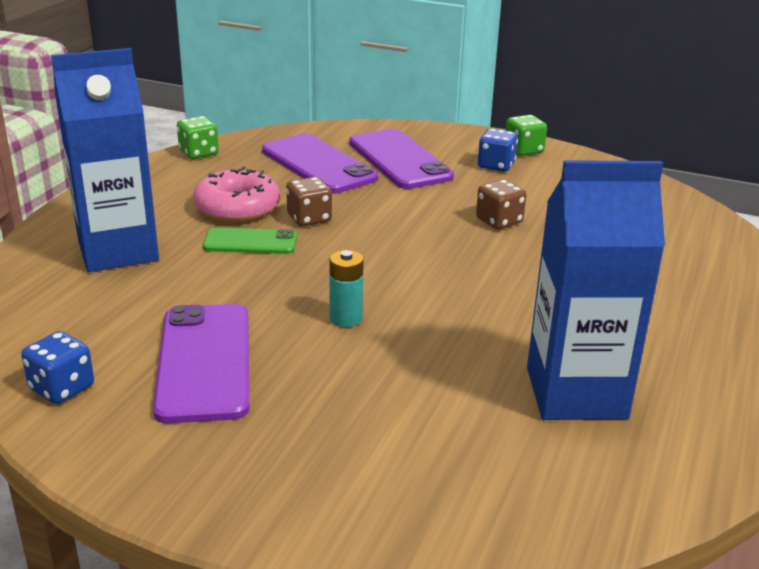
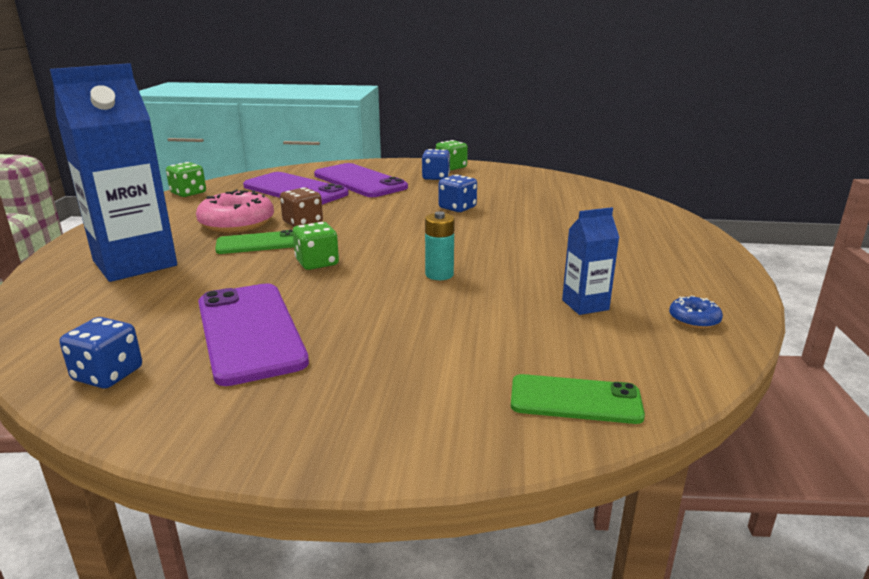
camera: 15 degrees left, 5 degrees down
(303, 281) = (317, 263): none -> green dice
(346, 318) = (366, 283): turquoise battery -> turquoise battery (439, 274)
(496, 511) = (575, 400): none -> green phone
(499, 221) = (457, 208): brown dice -> blue dice
(576, 393) = (585, 305): blue carton -> blue carton, size x0.47
(694, 437) = (694, 319): none -> blue donut

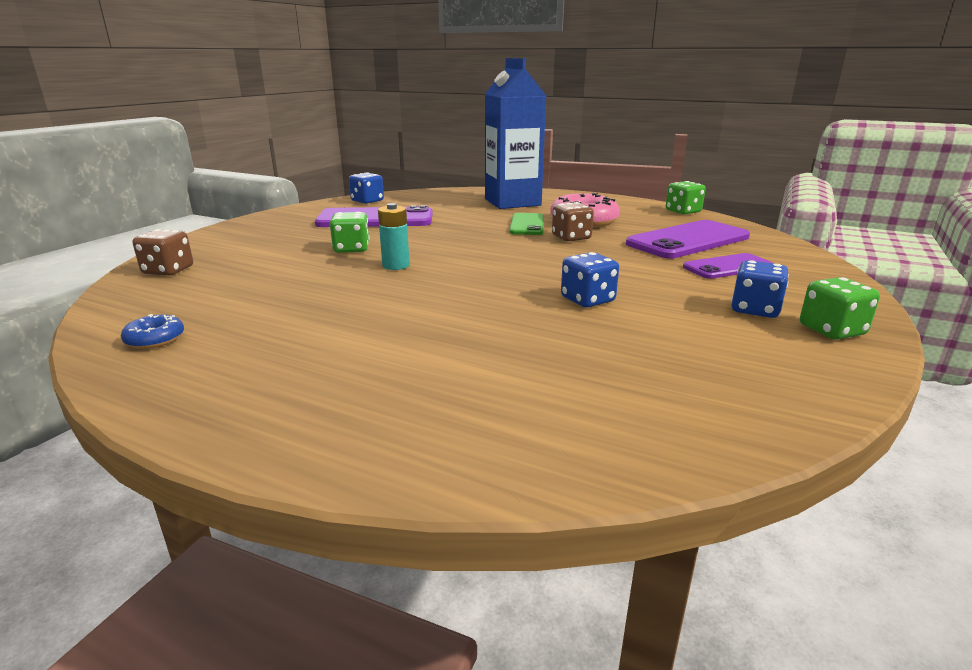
camera: 110 degrees right, 0 degrees up
(317, 263) = (466, 236): green dice -> green dice (351, 249)
(359, 181) = (727, 267): purple phone -> purple phone, size x0.59
(575, 400) = (168, 270): green phone -> brown dice
(585, 305) = (260, 303): blue carton -> none

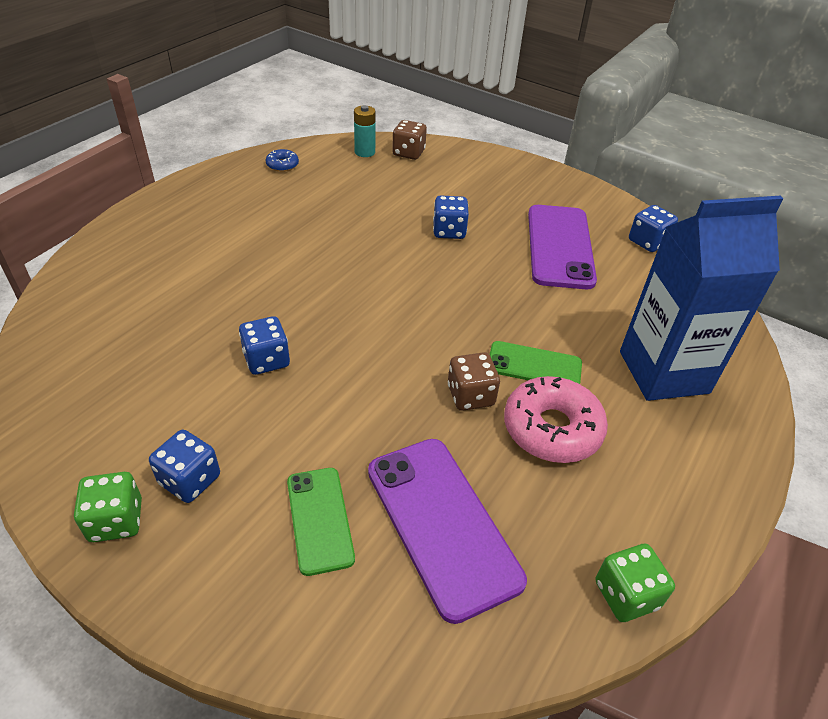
camera: 95 degrees right, 20 degrees up
(351, 249) = (449, 231): green dice -> blue dice
(396, 265) = (394, 255): turquoise battery -> turquoise battery (365, 152)
(727, 267) = (320, 519): purple phone -> green phone

